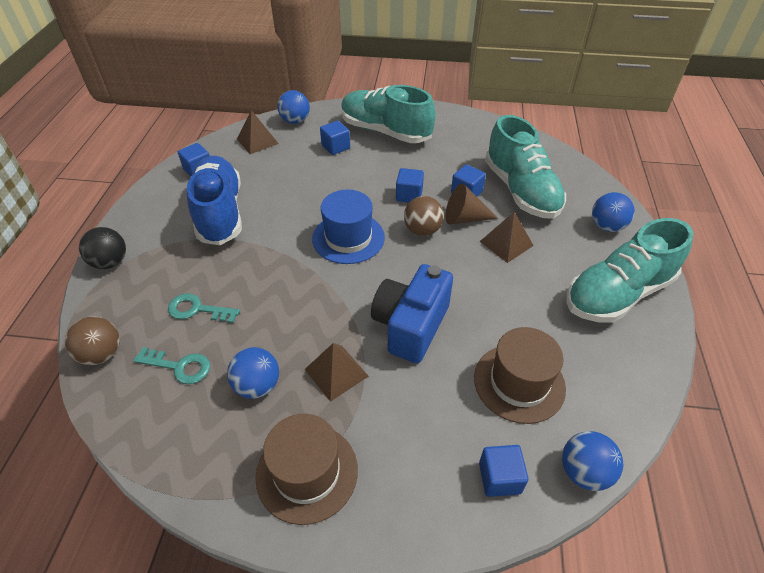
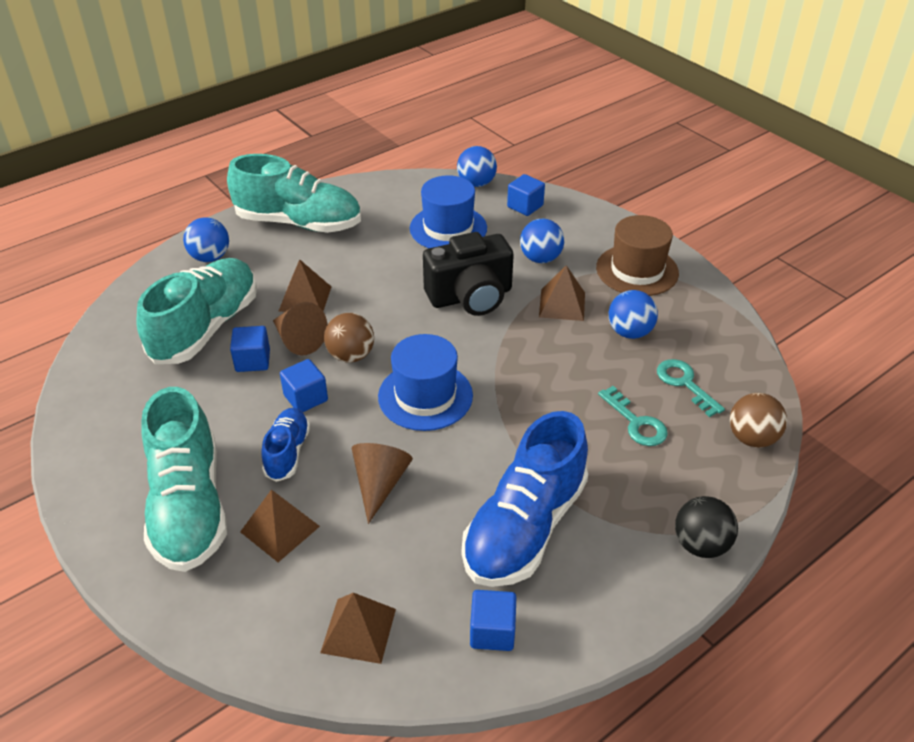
camera: 135 degrees left, 5 degrees down
(295, 121) = (260, 633): blue ball -> blue ball (540, 258)
(315, 186) = (380, 484): none -> brown cone
(335, 147) = (280, 529): blue cube -> brown pyramid
(378, 170) = (287, 452): none -> blue shoe
(410, 326) = (470, 297): blue camera -> black camera
(519, 382) = (448, 228): brown hat -> blue hat

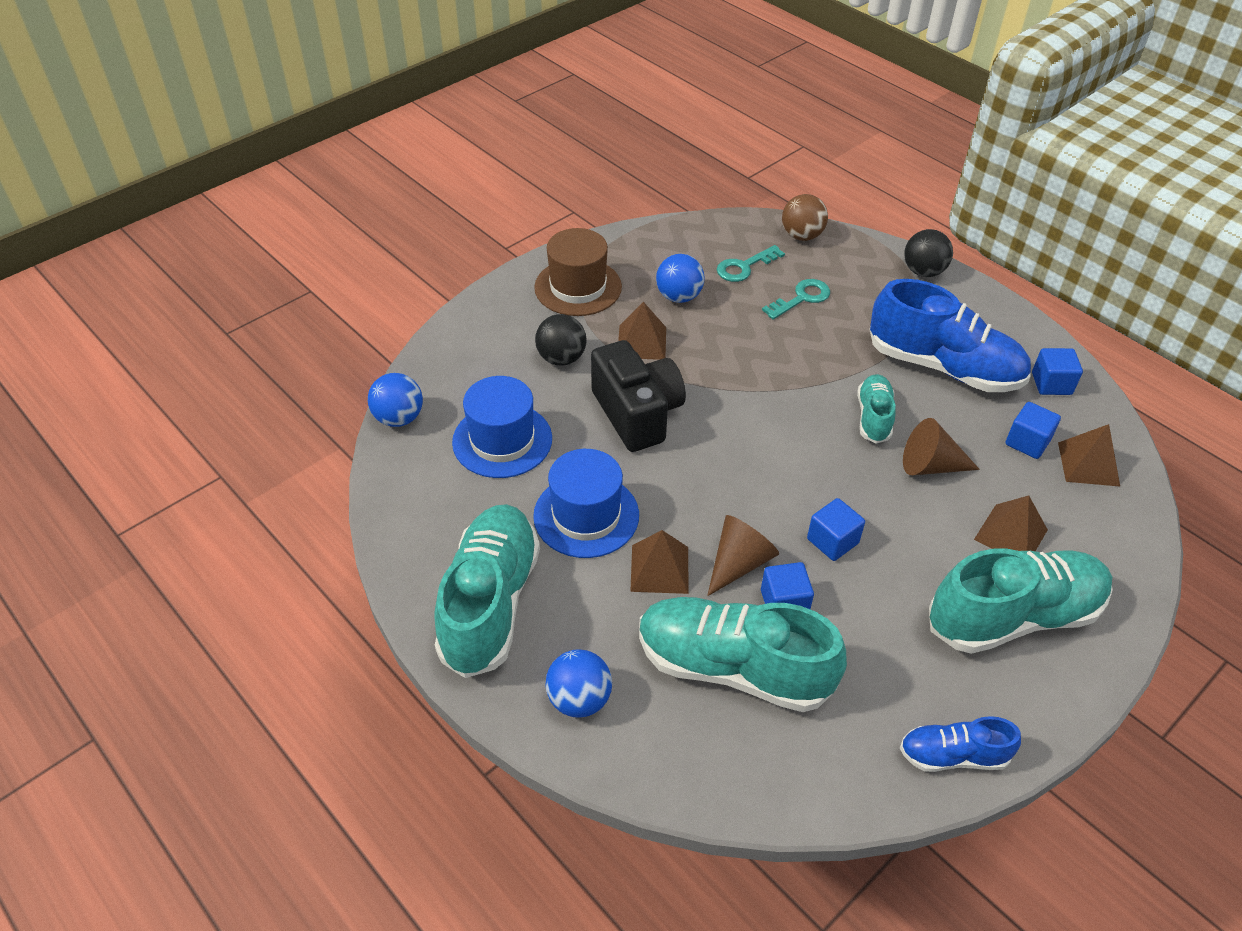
camera: 95 degrees left, 5 degrees up
(287, 452) = (914, 544): blue shoe -> blue shoe (953, 755)
(351, 355) = (756, 509): brown ball -> none
(425, 396) = (804, 441): blue hat -> blue hat (586, 515)
(451, 451) = (873, 417): none -> turquoise shoe
(525, 206) = (454, 372): blue cube -> blue cube (1027, 442)
(540, 258) = (561, 358): blue ball -> black ball

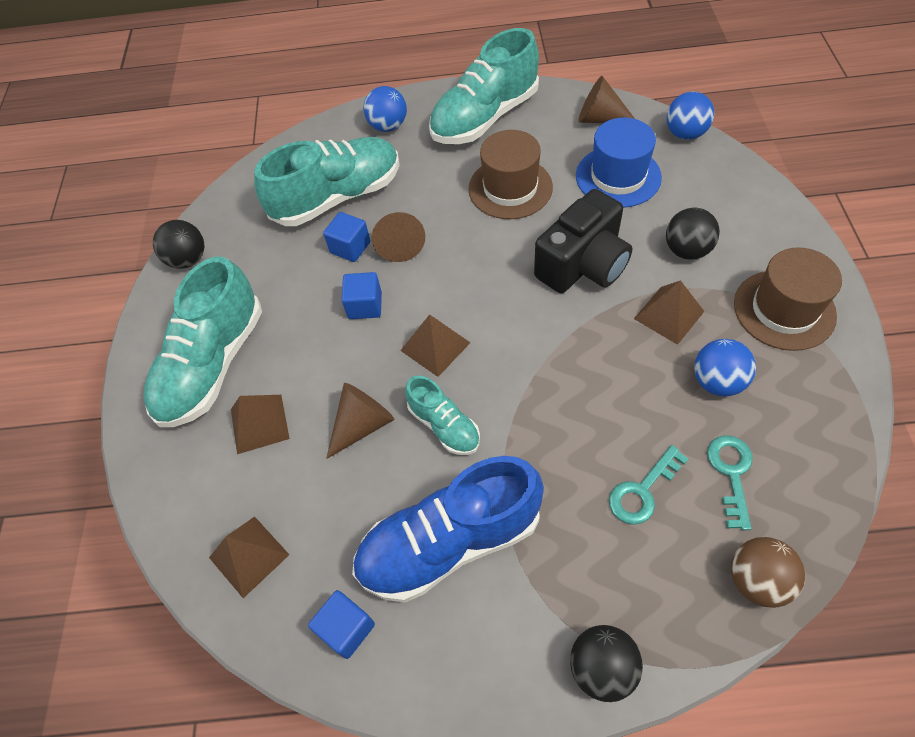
camera: 135 degrees right, 10 degrees up
(419, 494) = (600, 119): none -> brown cone
(490, 603) = (485, 117): turquoise shoe -> turquoise shoe turned 90 degrees clockwise
(586, 515) = (510, 188): blue hat -> brown hat
(637, 413) = (583, 265): black camera -> black camera turned 60 degrees counterclockwise
(659, 568) = (434, 202): brown pyramid -> brown pyramid (435, 346)
(801, 298) = (642, 491): turquoise key -> turquoise key turned 45 degrees clockwise
(953, 755) = (188, 259): blue shoe -> black ball
(1027, 442) = (313, 527): blue cube -> none

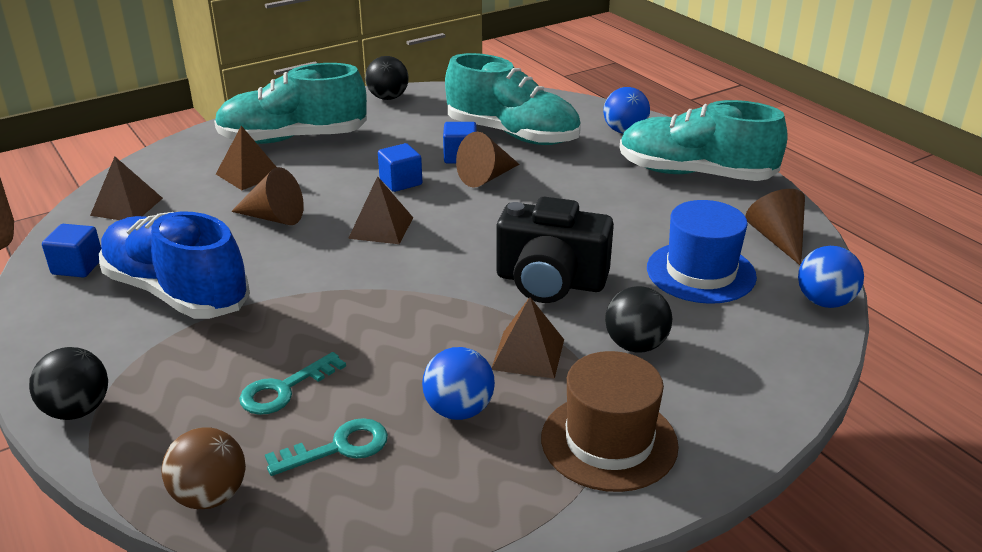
camera: 55 degrees right, 25 degrees down
(444, 425) = (296, 256): turquoise shoe -> none
(510, 188) = (613, 213): brown hat -> none
(642, 491) = (284, 389): turquoise key -> turquoise key turned 60 degrees counterclockwise

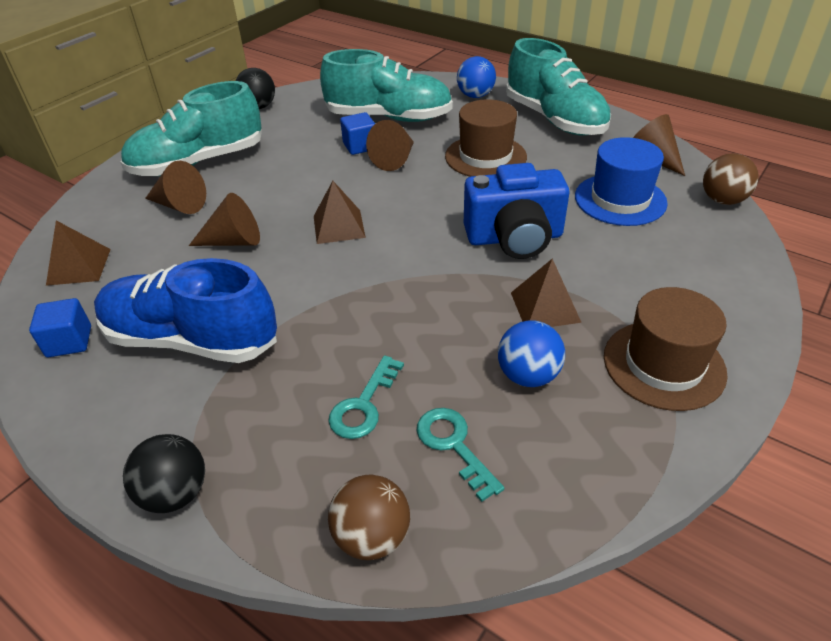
camera: 20 degrees left, 10 degrees up
(249, 174) = (180, 205): brown pyramid -> brown cone
(339, 447) = (453, 445): turquoise key -> turquoise key turned 75 degrees counterclockwise
(401, 182) = (325, 180): blue cube -> none
(550, 281) = (514, 238): black camera -> blue camera
(585, 195) = (485, 156): none -> brown hat
(635, 345) = (620, 274): black ball -> none
(695, 174) = (554, 119): turquoise shoe -> turquoise shoe turned 120 degrees counterclockwise
(824, 302) = (722, 200): blue ball -> brown ball

